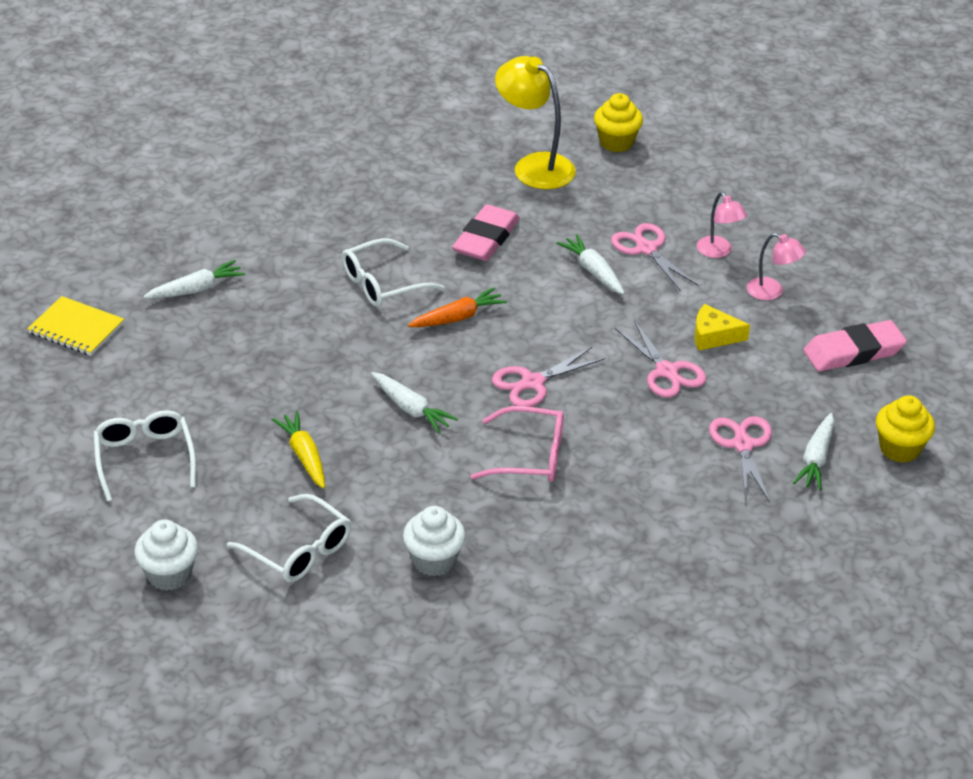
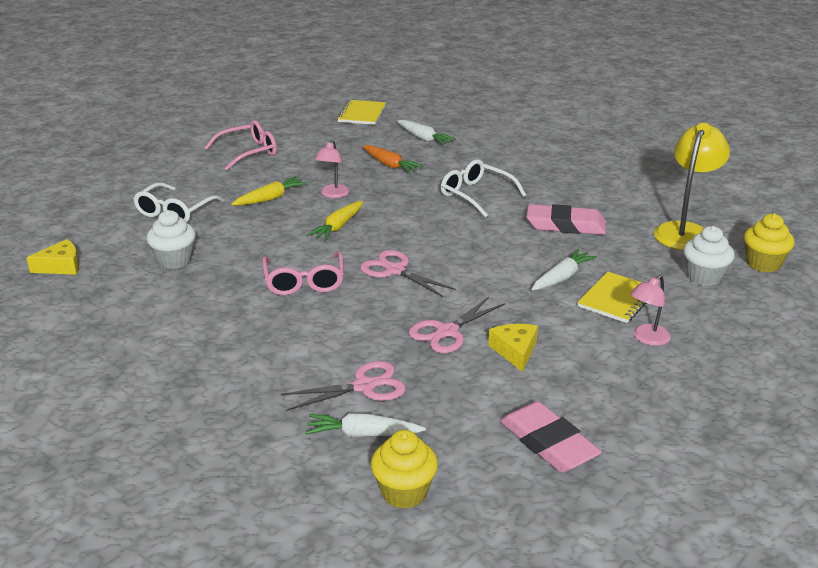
camera: 75 degrees right, 10 degrees down
(144, 458) = (249, 152): white glasses -> pink glasses
(169, 575) = (144, 177): white cupcake -> white cupcake (704, 277)
(405, 670) = (61, 266): none -> yellow cheese
(411, 409) = (338, 227): white carrot -> yellow carrot
(457, 317) = (456, 228): orange carrot -> orange carrot (390, 165)
(646, 249) = (617, 299): pink scissors -> yellow notebook
(772, 292) = (609, 378): pink lamp -> pink lamp (333, 194)

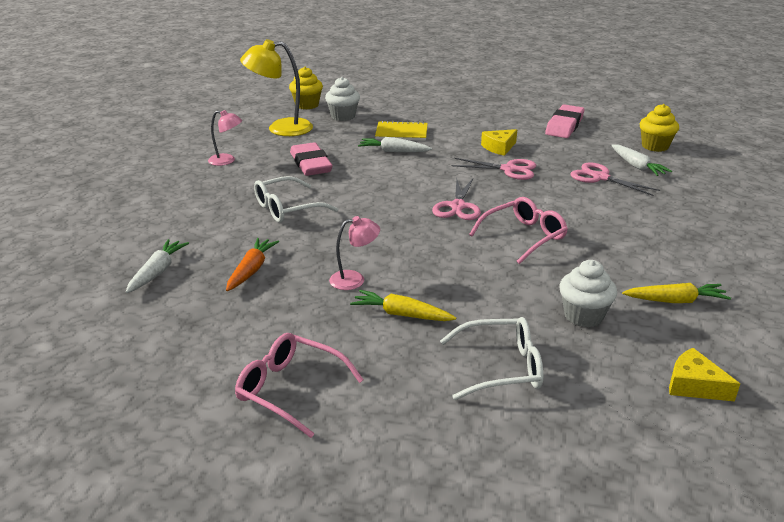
camera: 120 degrees left, 0 degrees up
(338, 227) = (418, 253): yellow carrot -> yellow carrot (675, 301)
(362, 114) = (88, 344): yellow notebook -> none
(475, 195) = (286, 209): white glasses -> white glasses turned 45 degrees clockwise
(647, 339) = (436, 120): pink lamp -> pink lamp (227, 161)

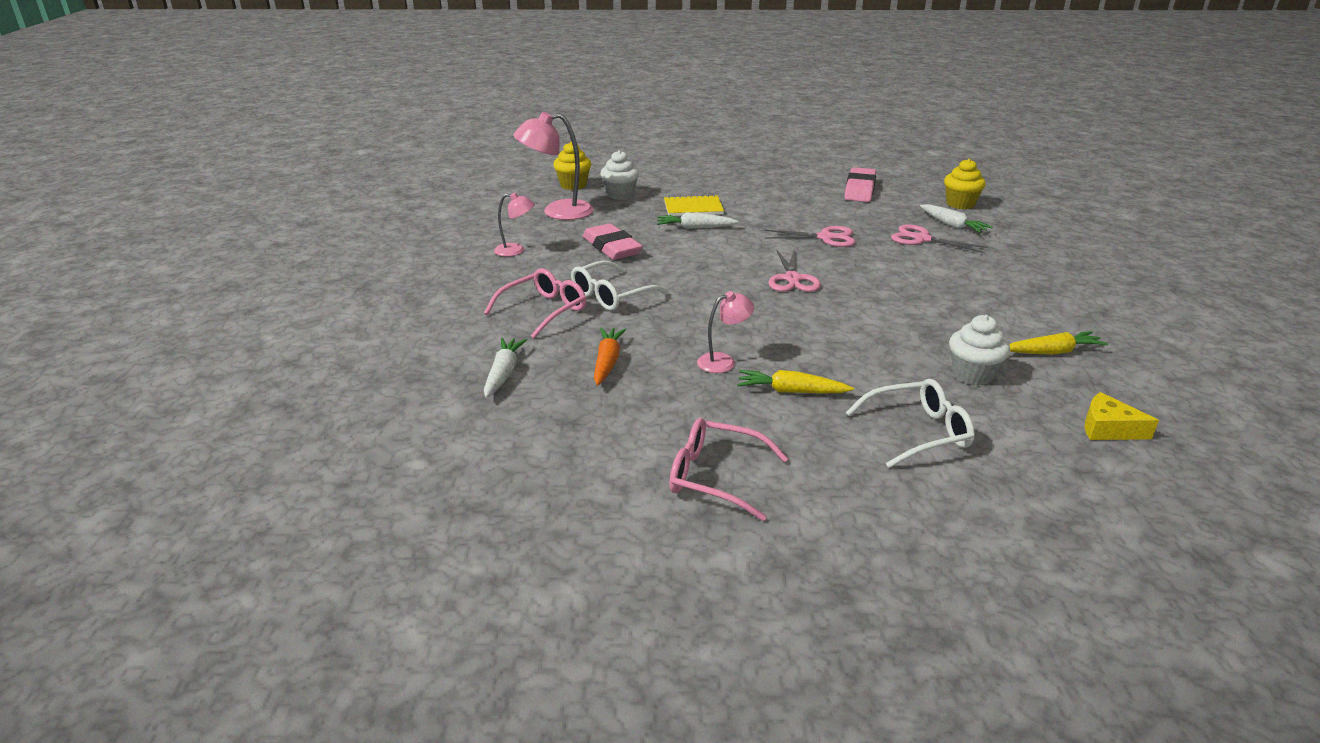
camera: 10 degrees left, 0 degrees up
(280, 128) = (557, 212): yellow lamp -> pink lamp
(499, 147) = (804, 216): yellow cheese -> none
(524, 236) = (875, 303): pink glasses -> pink glasses (544, 310)

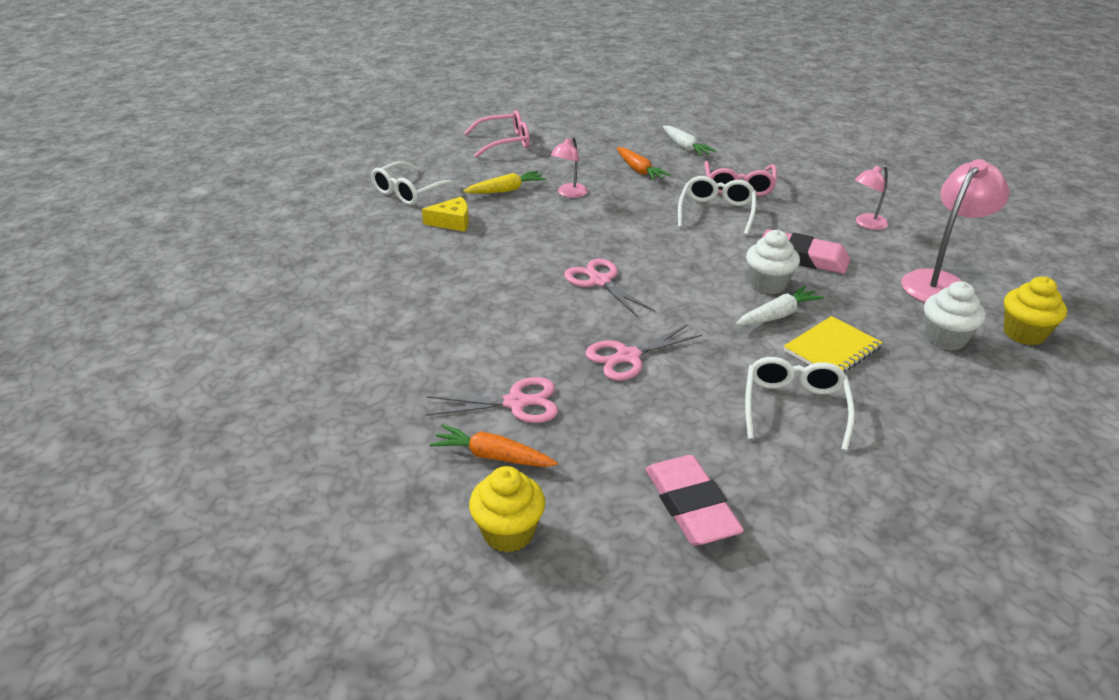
camera: 145 degrees right, 5 degrees up
(757, 198) = (794, 407): none -> white glasses
(952, 225) = (493, 456): white carrot -> orange carrot
(972, 375) = (388, 240): white cupcake -> white cupcake (768, 284)
(1053, 352) = (325, 282): yellow carrot -> none
(1108, 428) = (282, 232): yellow cheese -> yellow cheese (452, 222)

